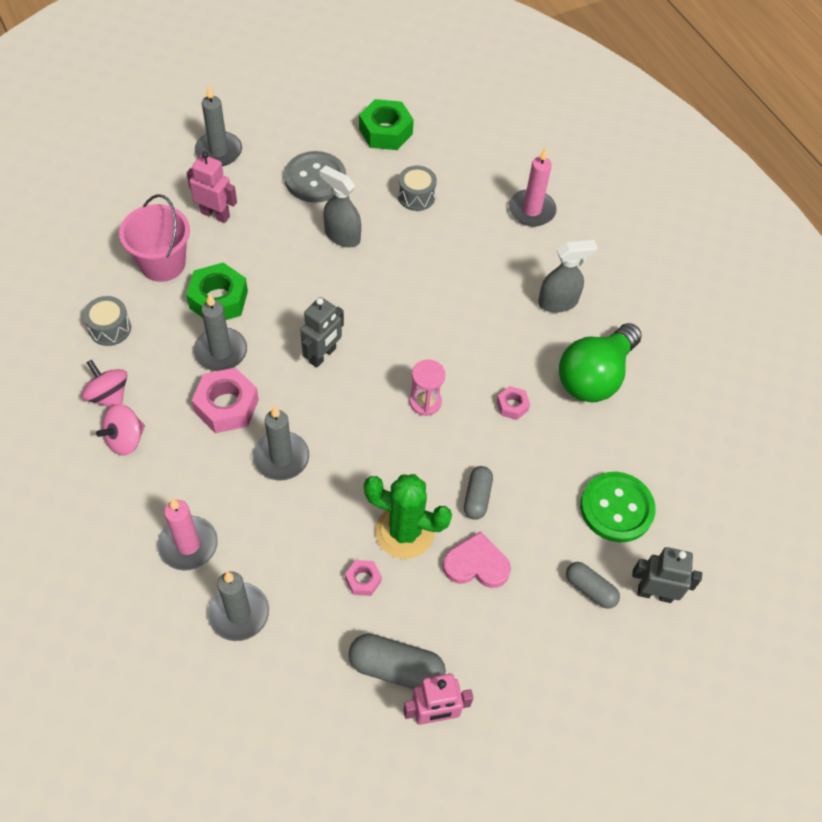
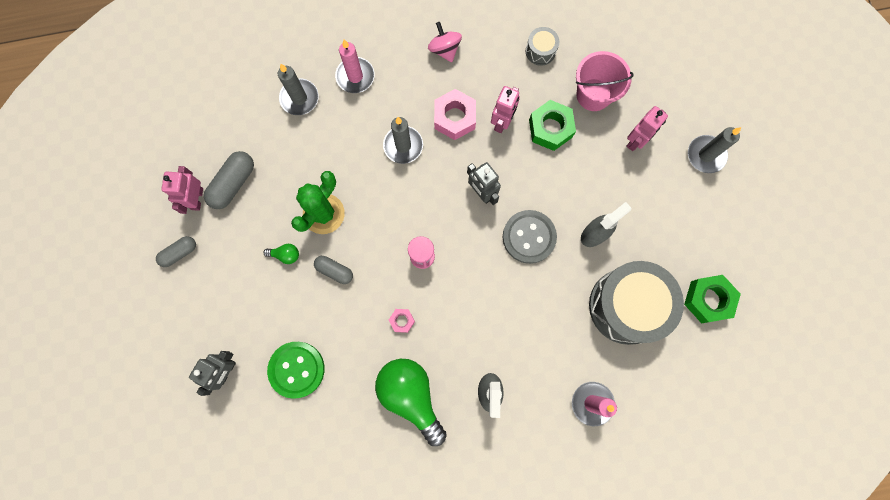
camera: 110 degrees right, 20 degrees up
(108, 396) = (482, 43): pink spinning top -> none
(220, 352) = (502, 122): grey candle -> pink robot
(315, 179) = (661, 226): grey button -> grey button (529, 237)
(363, 580) = (298, 178): pink nut -> none
(416, 196) = (626, 306): grey drum -> grey drum, size x2.31
(476, 564) = (285, 255): pink heart -> green light bulb
(590, 589) = (244, 327): grey capsule -> grey capsule (179, 253)

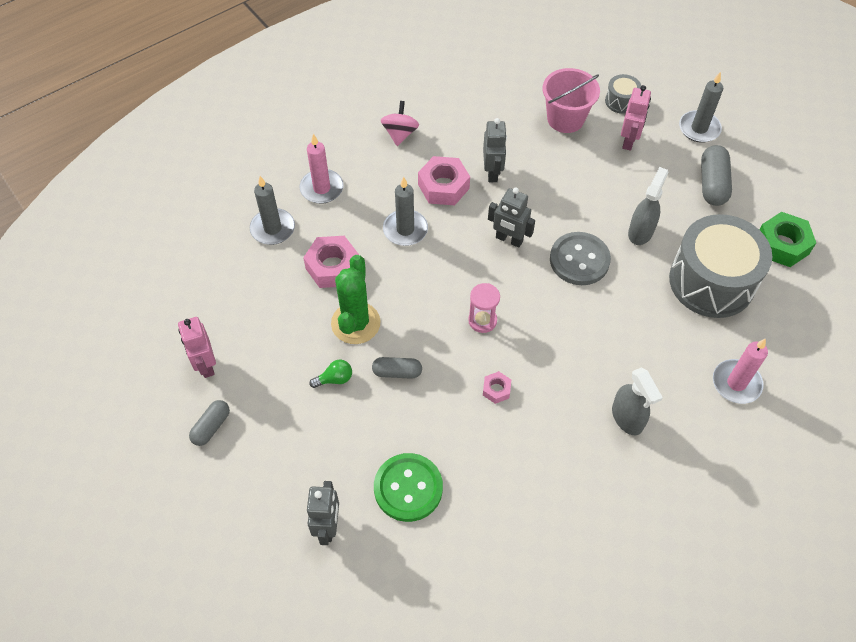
camera: 25 degrees left, 20 degrees down
(233, 184) = (240, 334): grey capsule -> grey capsule (712, 184)
(329, 155) = (332, 267): none -> pink nut
(411, 396) = (548, 459): green light bulb -> none
(444, 49) = (400, 134): pink spinning top -> pink spinning top turned 60 degrees clockwise
(502, 122) = (492, 172): pink robot -> grey robot
(540, 51) = (494, 102): grey drum -> grey drum (621, 101)
(550, 128) = (542, 161): green nut -> none

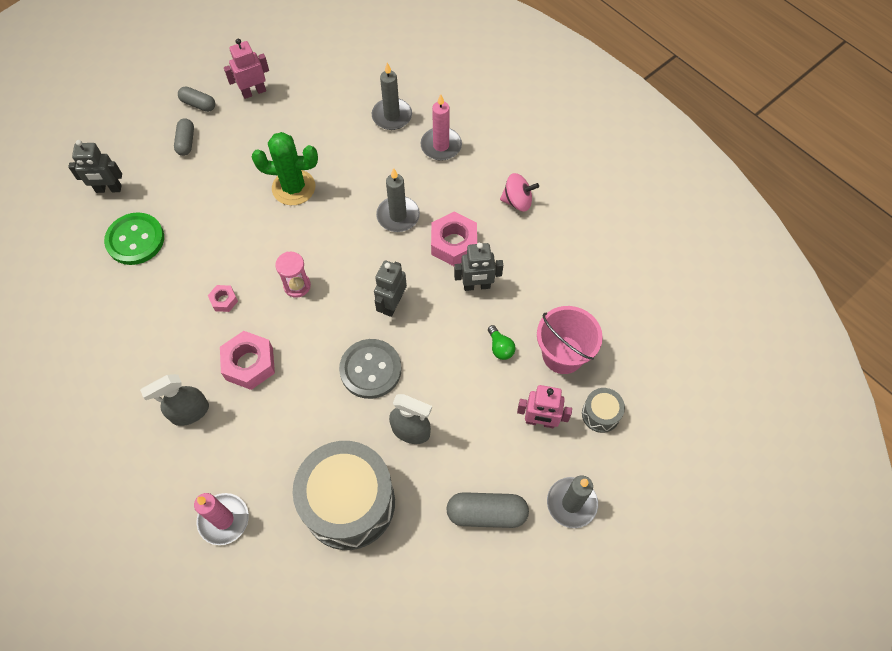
camera: 85 degrees right, 5 degrees up
(332, 267) = (352, 164): pink nut -> pink nut (249, 364)
(334, 379) = (238, 179): green light bulb -> green light bulb (500, 348)
(397, 372) = (244, 223): grey capsule -> grey capsule (186, 142)
(782, 245) = (403, 589): green nut -> none

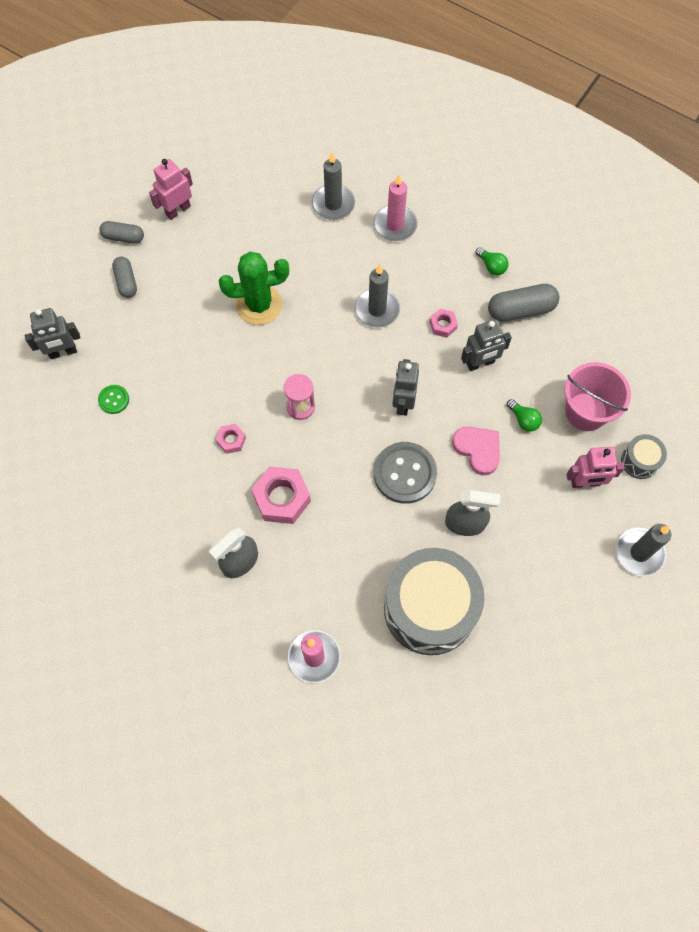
camera: 15 degrees left, 5 degrees up
(135, 240) = (114, 400): green button -> green button, size x0.50
(447, 365) = (478, 450): none -> pink heart
(453, 243) = (443, 325): pink nut -> pink nut, size x0.52
(486, 513) = (564, 583): grey capsule -> grey capsule (521, 310)
(517, 201) = (491, 266): pink spinning top -> green light bulb

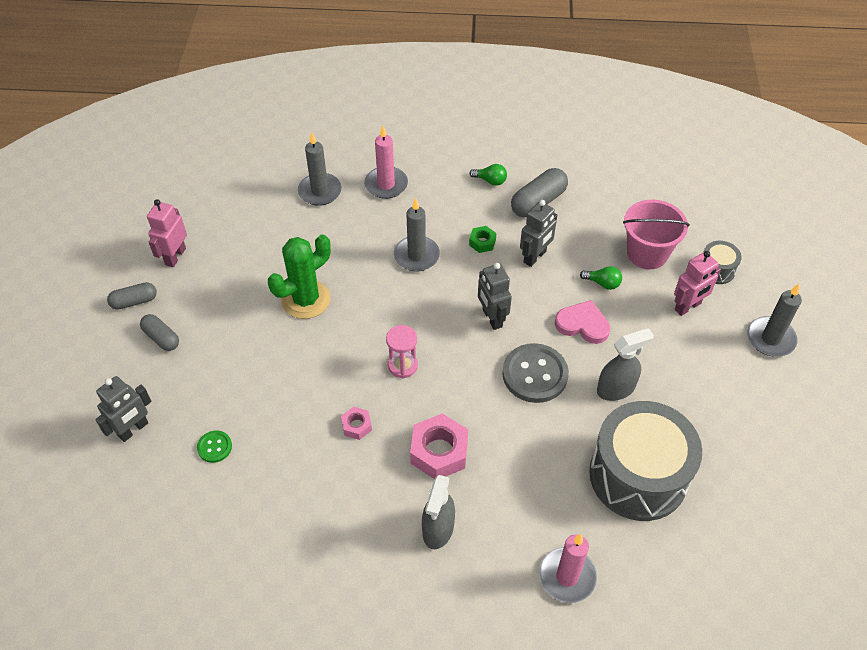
camera: 30 degrees left, 15 degrees down
(443, 325) = (482, 242): pink nut -> green nut

